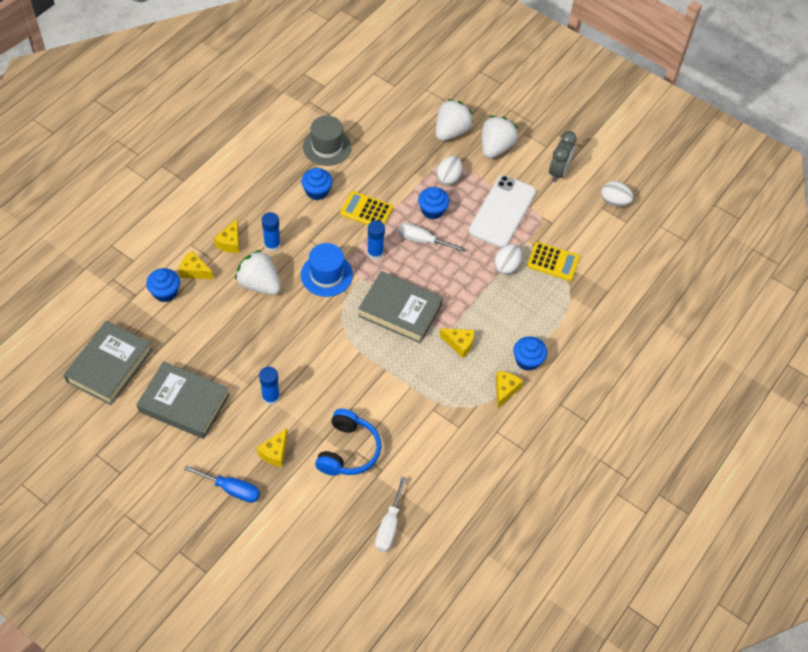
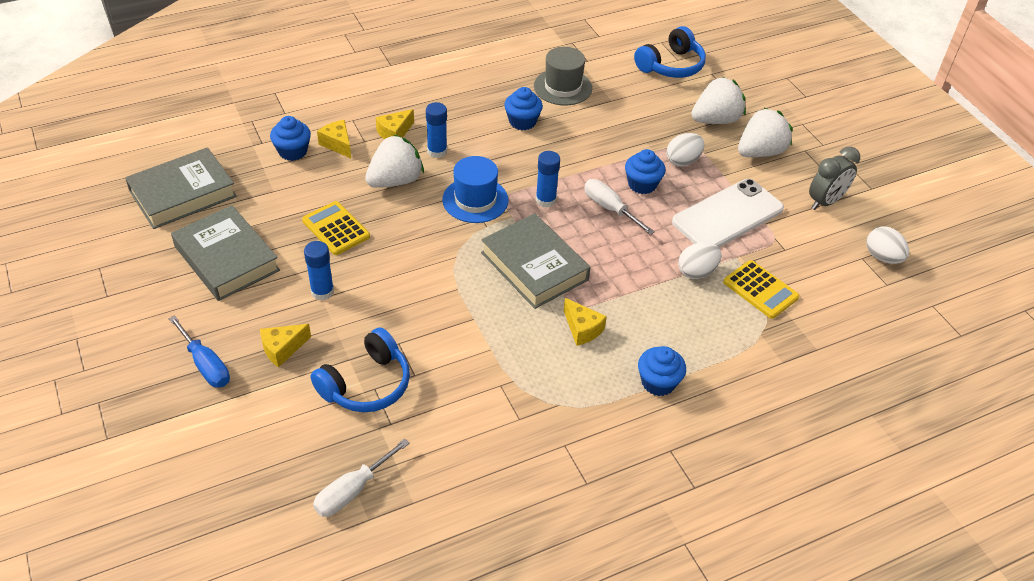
camera: 30 degrees right, 10 degrees down
(259, 284) = (395, 181): white strawberry -> white strawberry turned 75 degrees clockwise
(366, 211) = (564, 158): yellow calculator -> yellow calculator (336, 229)
(393, 93) = (671, 65): none -> blue headphones
(505, 390) = (606, 403): yellow cheese -> none

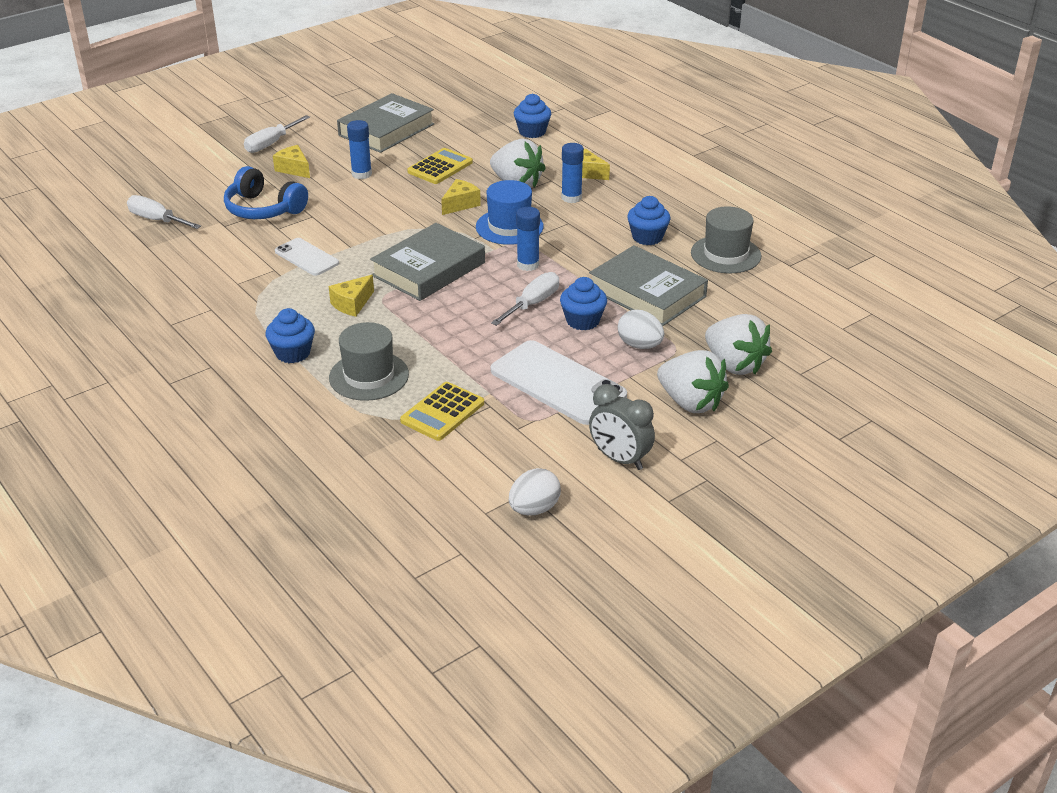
camera: 80 degrees right, 10 degrees down
(183, 194) = (455, 99): grey book -> grey book (647, 293)
(206, 365) = (271, 144): blue screwdriver -> white screwdriver
(337, 144) = (553, 149): yellow cheese -> yellow cheese (460, 204)
(484, 356) = (306, 257): none -> white phone
(671, 65) = (825, 324): blue headphones -> none
(696, 272) = (455, 367): white egg -> none
(703, 331) = (369, 376): none -> grey hat

